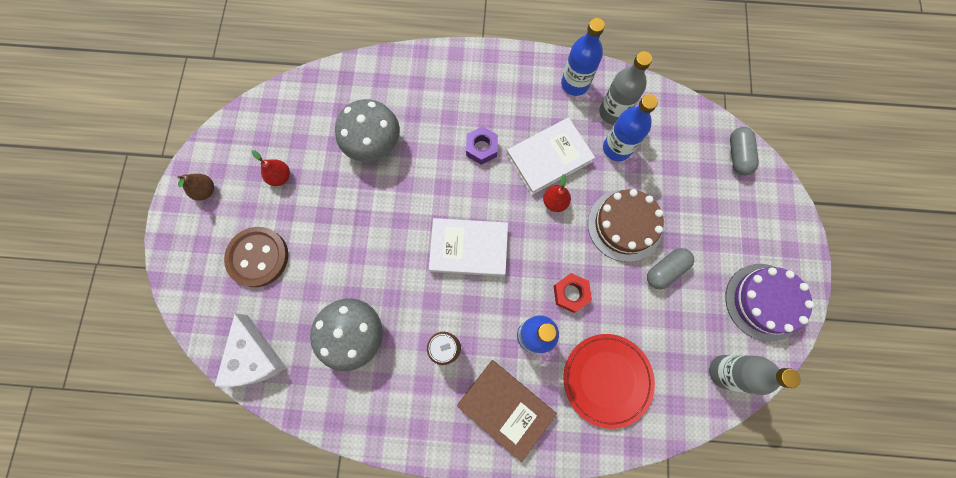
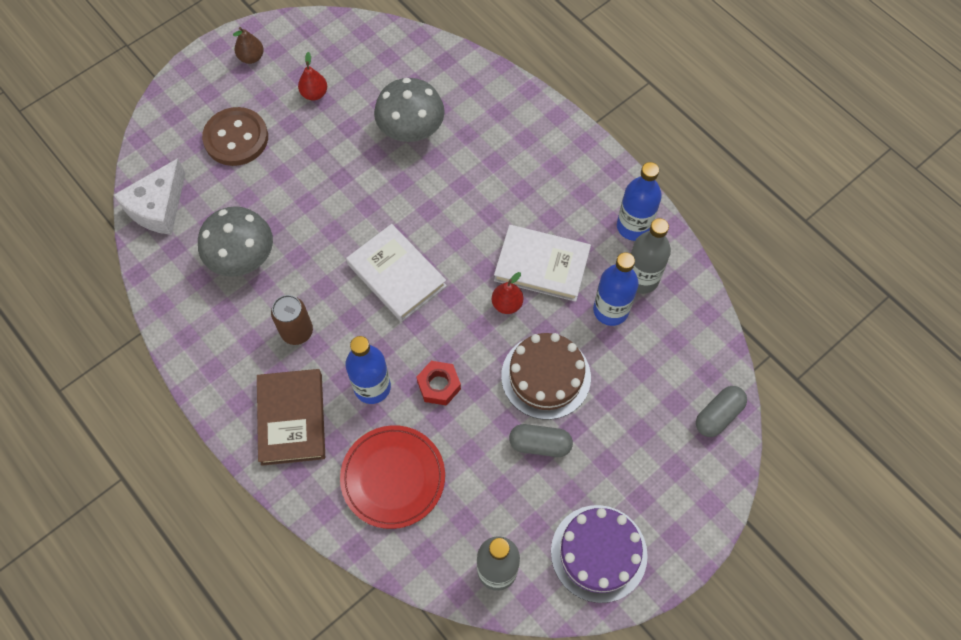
camera: 45 degrees right, 10 degrees down
(481, 148) = (494, 208): purple nut -> none

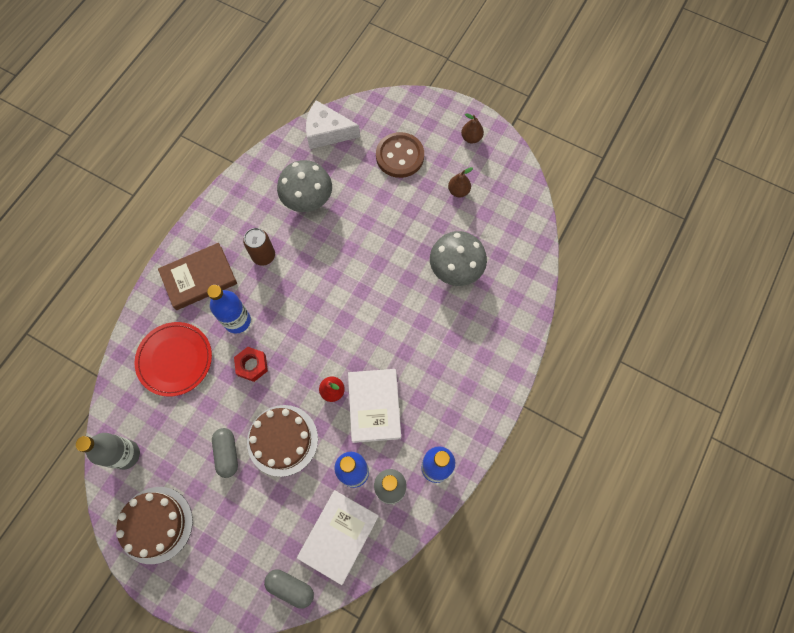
camera: 70 degrees right, 5 degrees up
(314, 94) = (458, 191): red pear -> brown pear
(396, 275) = (329, 304): white book -> white book (339, 536)
(599, 553) = (155, 524): purple cake -> brown cake

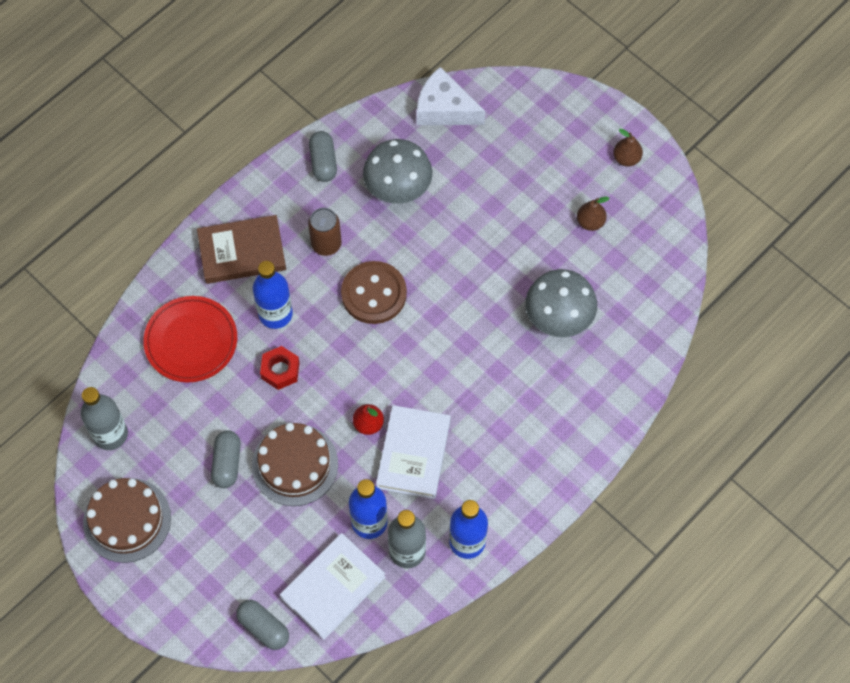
camera: 15 degrees right, 5 degrees down
(246, 193) = (323, 162): none -> grey capsule
(400, 156) = (528, 161): brown button -> brown button (374, 294)

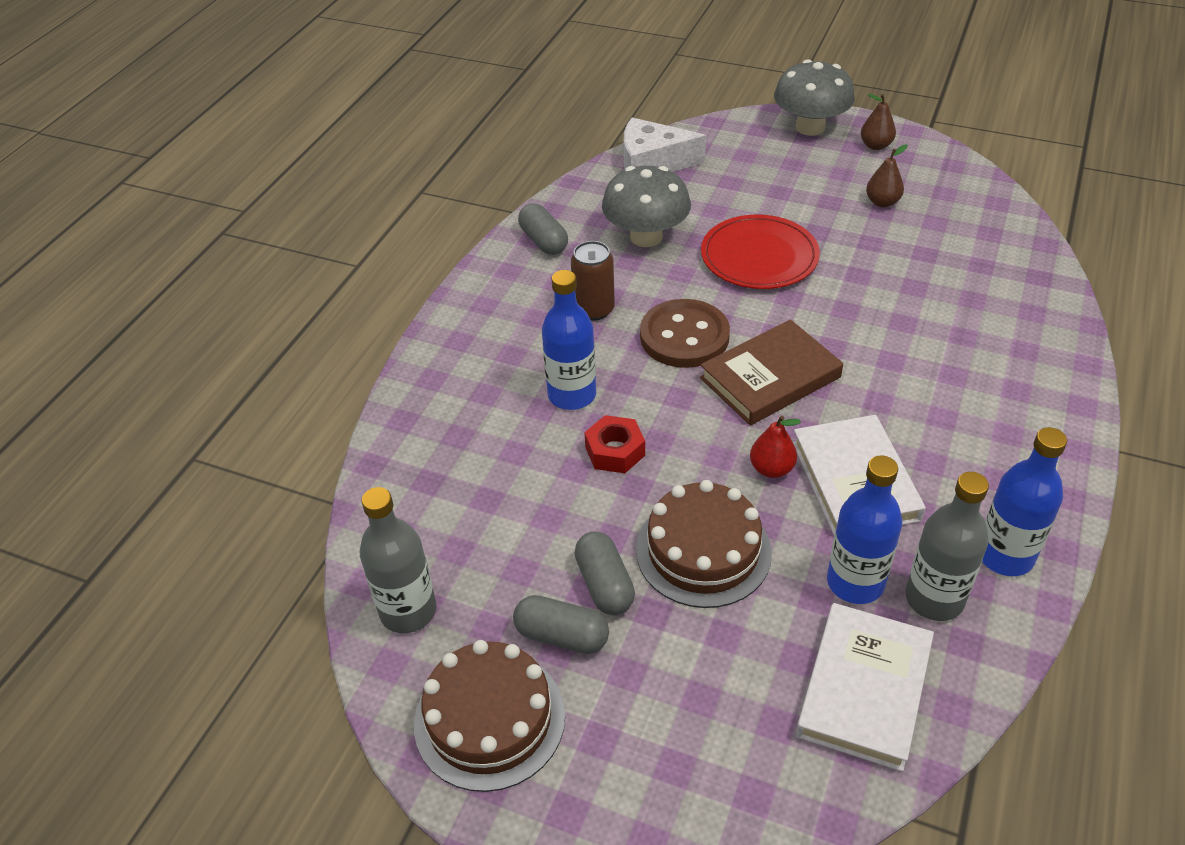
camera: 20 degrees left, 20 degrees down
(191, 341) = (473, 460): red plate -> red plate (759, 257)
(242, 252) = (491, 349): brown book -> brown book (770, 377)
(263, 628) = (798, 793): grey capsule -> grey capsule (562, 636)
(558, 317) = (918, 289): grey mushroom -> grey mushroom (810, 127)

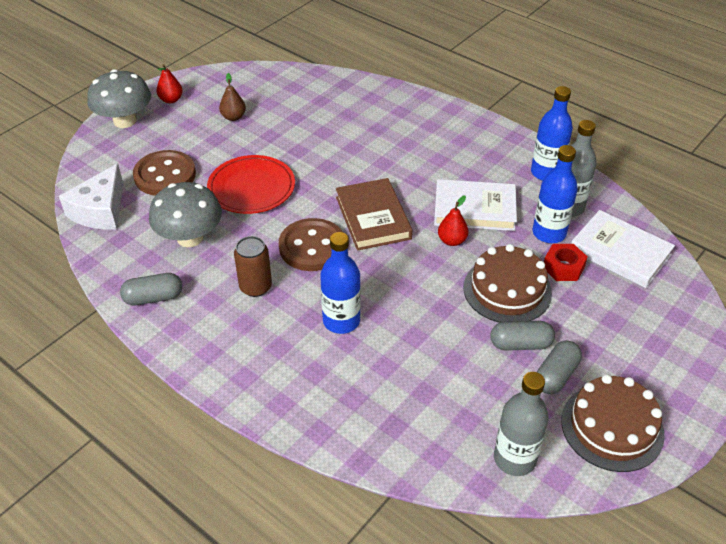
camera: 75 degrees left, 0 degrees up
(615, 451) = (407, 311): red nut -> red nut (563, 267)
(737, 186) = (165, 175): none -> brown button
(875, 145) = (171, 100): brown pear -> red pear

